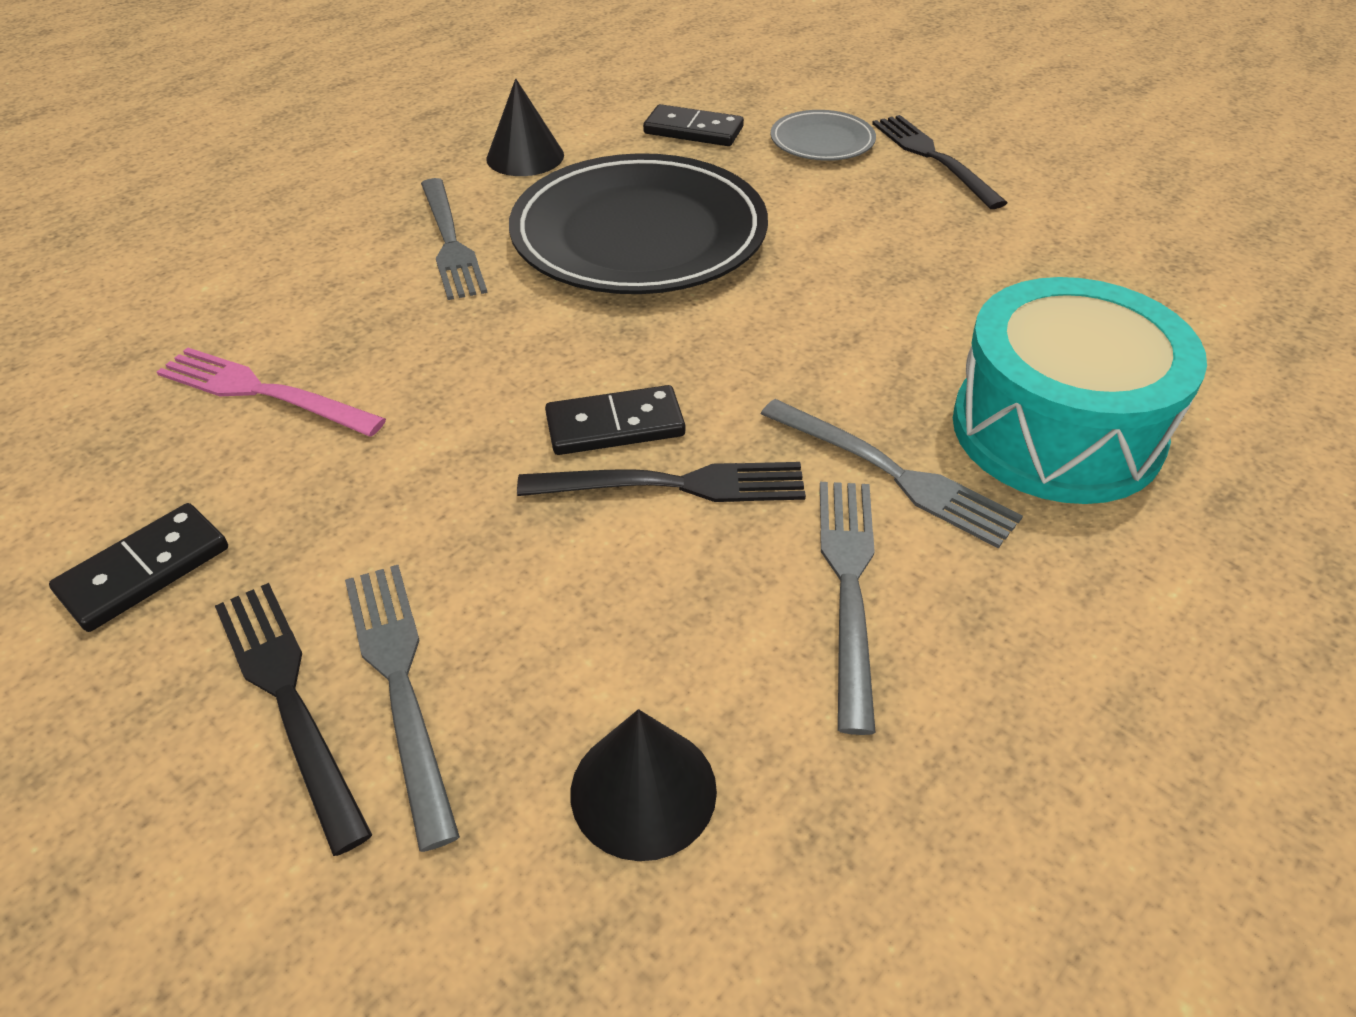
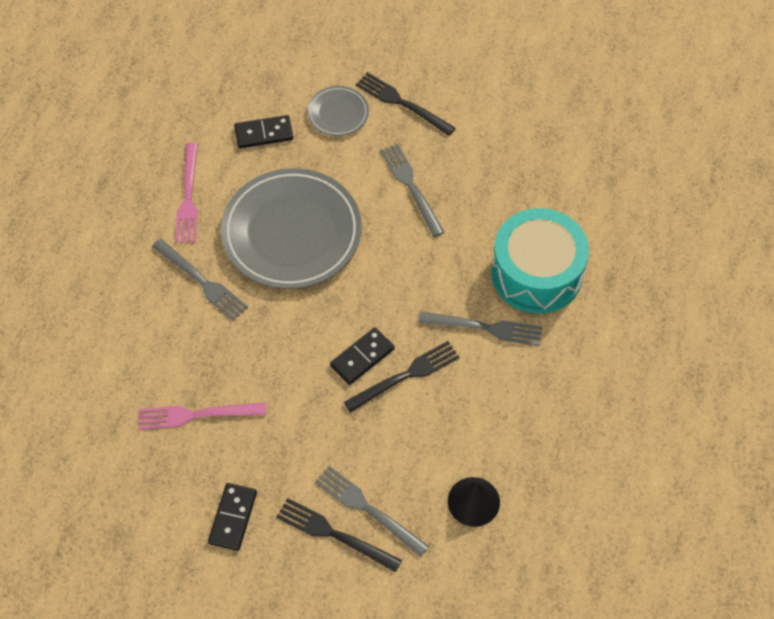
camera: 30 degrees left, 15 degrees up
(525, 156) = (188, 197): black cone -> pink fork
(639, 234) = (291, 232): black plate -> grey plate
(849, 585) = (496, 389): grey fork -> grey fork (411, 186)

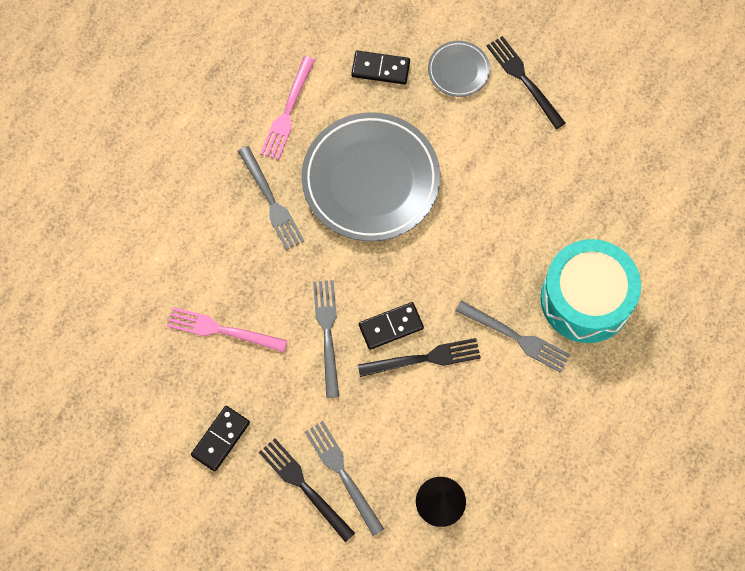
camera: 20 degrees right, 10 degrees up
(411, 186) = (500, 170): grey fork -> grey fork (327, 333)

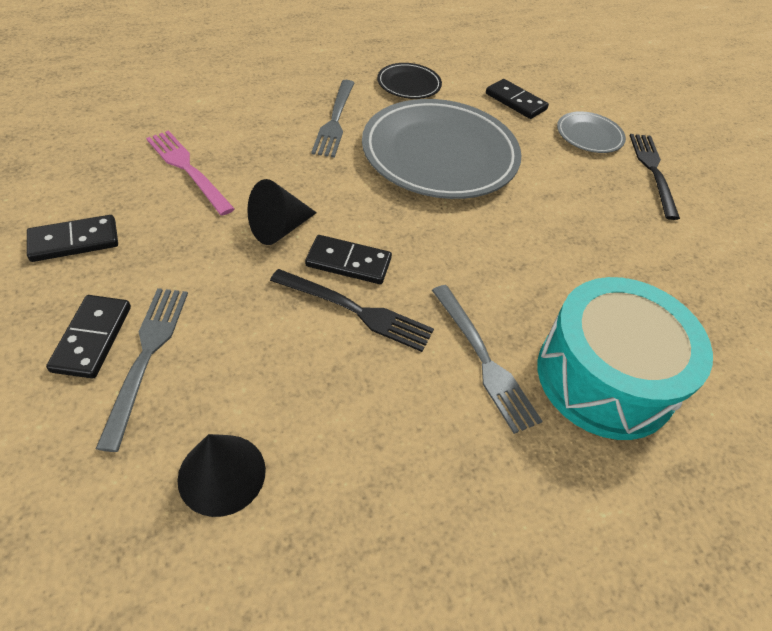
camera: 30 degrees right, 20 degrees down
(287, 112) = (409, 84): pink fork -> black plate
(304, 486) = (92, 338): black fork -> black domino
(327, 333) = (279, 228): grey fork -> black cone

